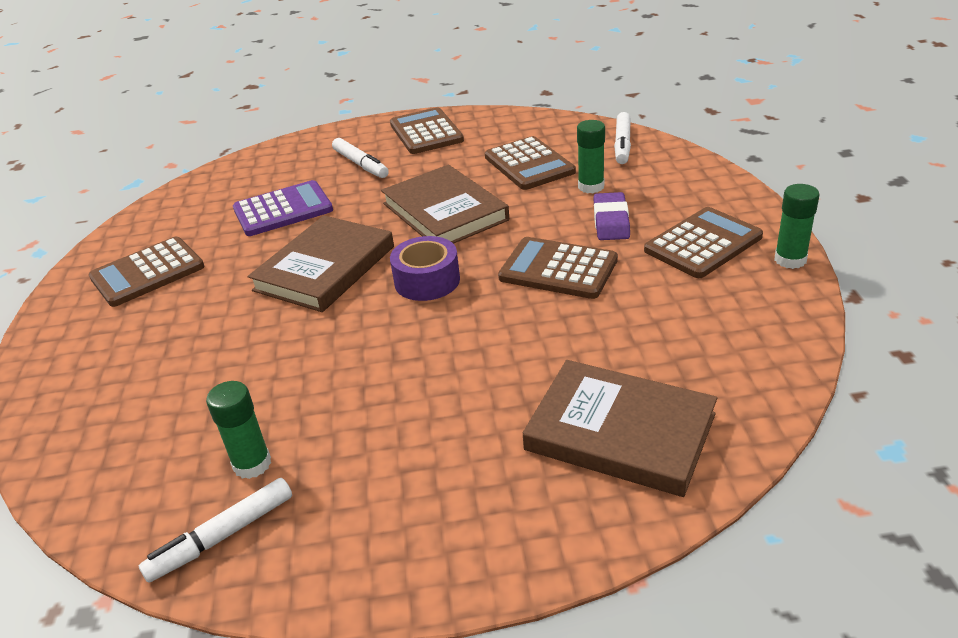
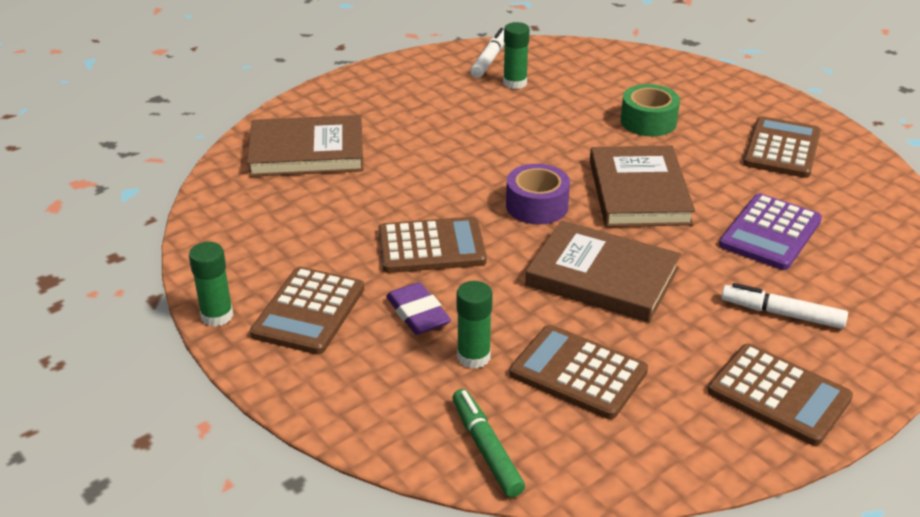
camera: 145 degrees right, 0 degrees up
(201, 342) = (648, 121): none -> green tape
(622, 144) = (486, 449): white marker -> green marker

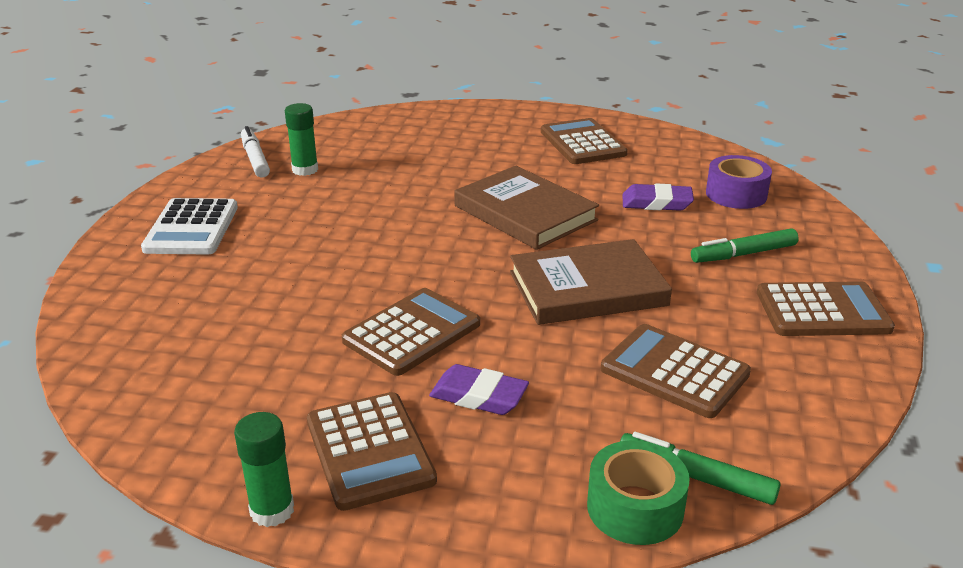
camera: 40 degrees left, 5 degrees down
(307, 152) = (166, 304): brown book -> none
(383, 100) = (191, 228): none -> white calculator
(473, 357) = (578, 406): green glue stick -> none
(537, 206) = (458, 258): purple tape -> purple tape (736, 194)
(578, 372) = (674, 371): brown calculator -> brown calculator turned 45 degrees clockwise
(648, 121) = (459, 159): green tape -> green tape (635, 508)
(770, 233) = (656, 203): purple calculator -> purple eraser
(782, 314) = (744, 254): white marker -> green marker

